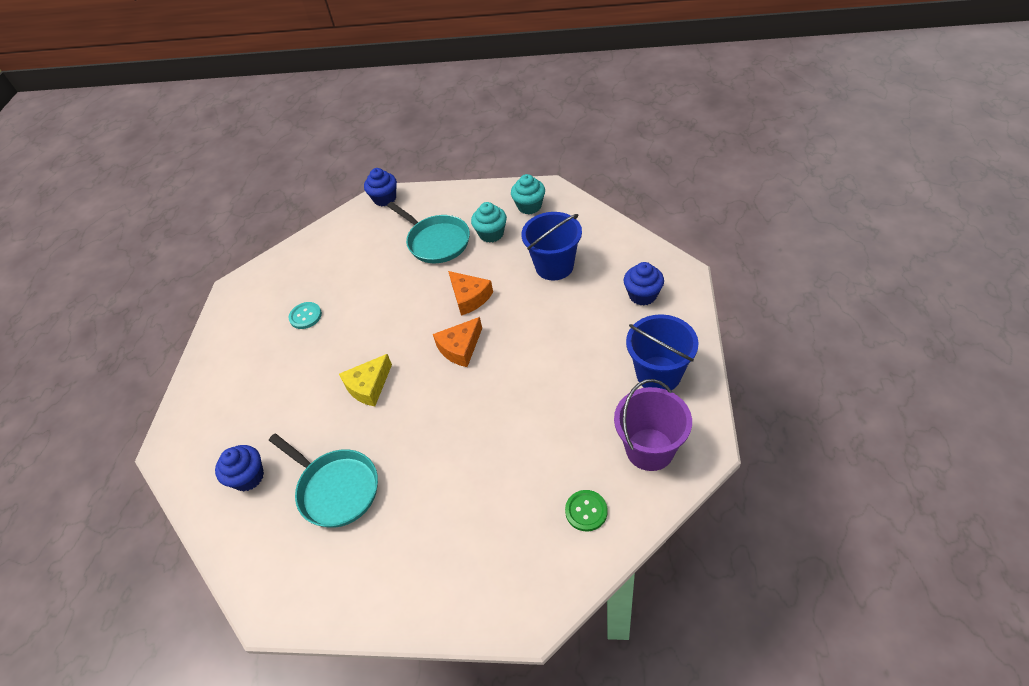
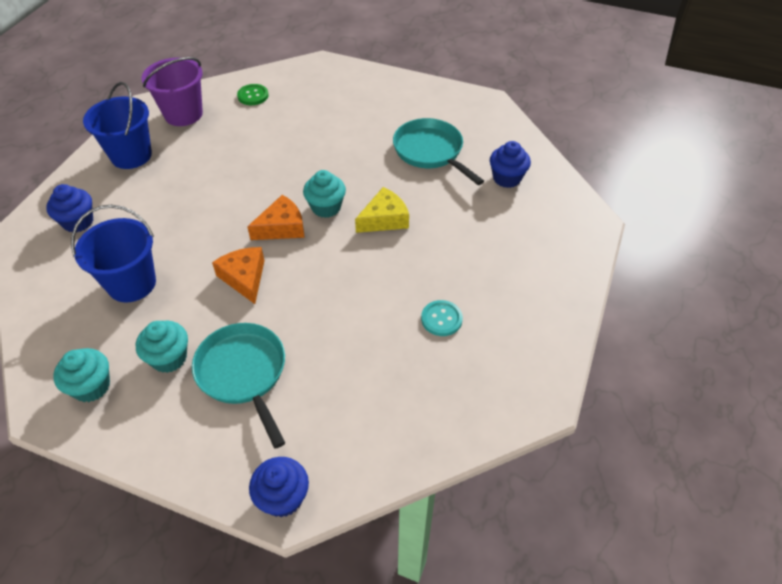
camera: 170 degrees left, 0 degrees up
(428, 380) = (326, 207): none -> turquoise cupcake

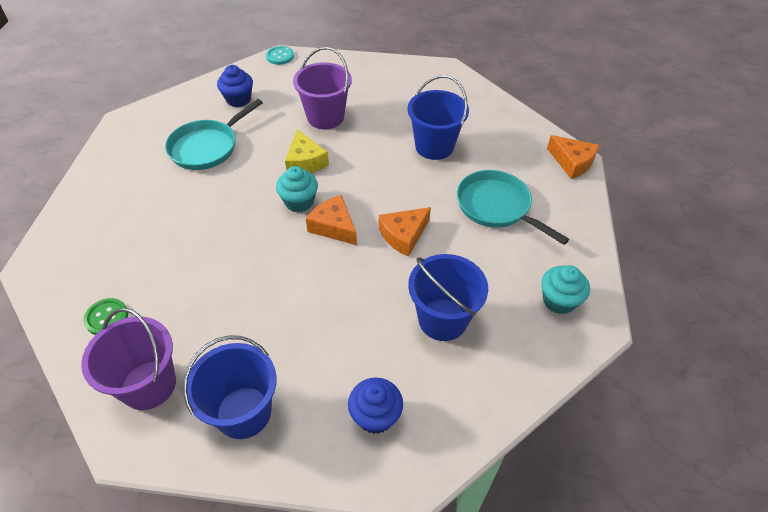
camera: 105 degrees left, 0 degrees up
(169, 358) = (506, 258): turquoise cupcake -> none
(244, 374) = (497, 207): turquoise pan -> turquoise pan turned 90 degrees clockwise
(283, 497) = (572, 162): blue cupcake -> orange cheese
(371, 339) = (434, 146): none -> blue bucket
(384, 219) = (305, 161): yellow cheese -> yellow cheese turned 150 degrees counterclockwise
(441, 319) = (401, 115): turquoise button -> turquoise button (280, 56)
(456, 246) = (325, 117): none -> purple bucket

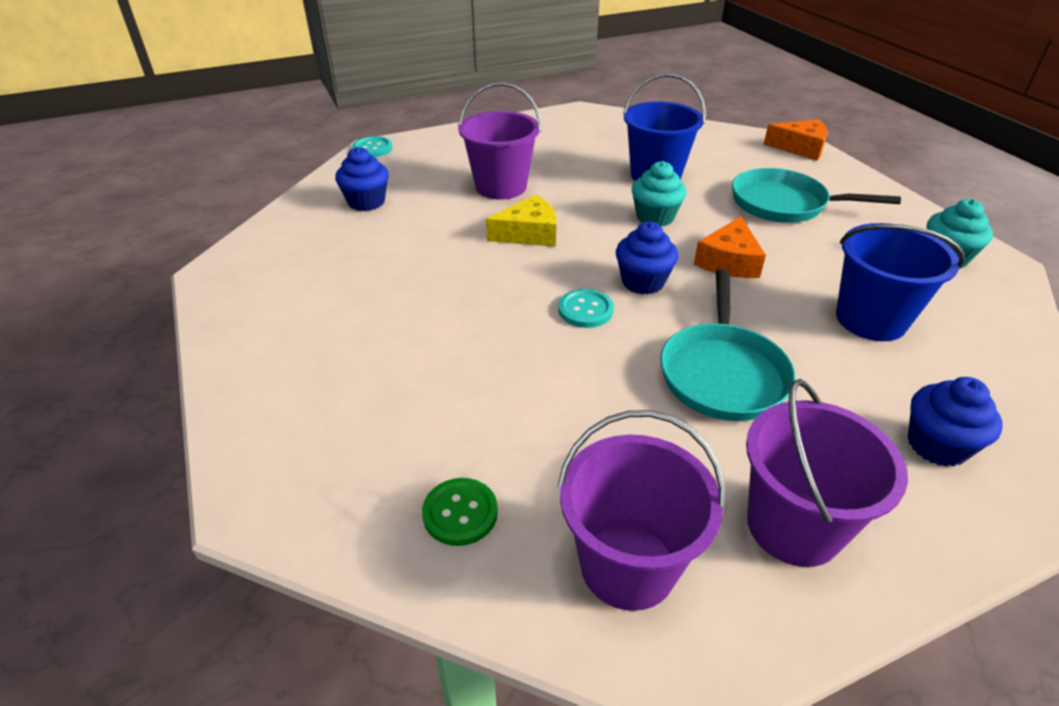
camera: 30 degrees left, 10 degrees down
(207, 147) = (380, 260): turquoise pan -> turquoise pan (722, 372)
(243, 412) = (793, 526): blue bucket -> purple bucket
(280, 231) = (585, 310): none -> turquoise button
(299, 202) = (571, 273): turquoise cupcake -> turquoise cupcake (655, 217)
(305, 161) = (529, 233): yellow cheese -> yellow cheese turned 60 degrees counterclockwise
(333, 226) = (643, 282): orange cheese -> blue cupcake

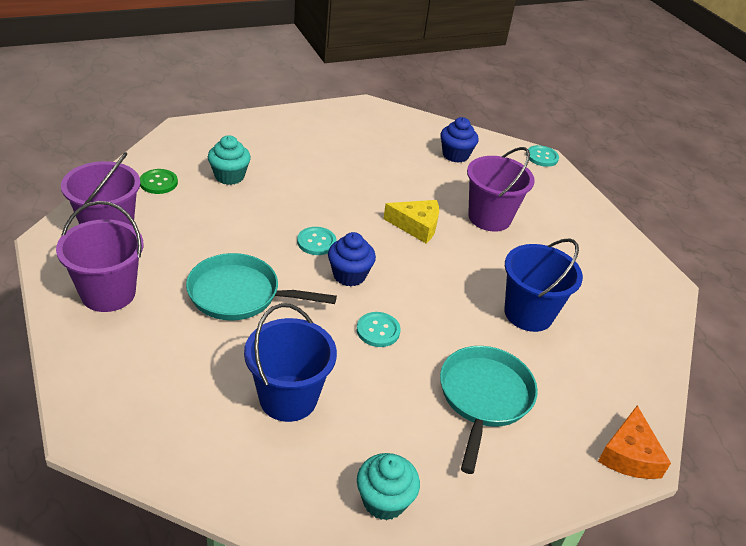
camera: 85 degrees right, 0 degrees up
(529, 233) = (416, 226): yellow cheese -> yellow cheese turned 60 degrees counterclockwise
(655, 217) = (448, 299): turquoise cupcake -> turquoise cupcake (229, 176)
(729, 261) = (378, 330): orange cheese -> turquoise button
(937, 445) = (145, 383): blue cupcake -> none

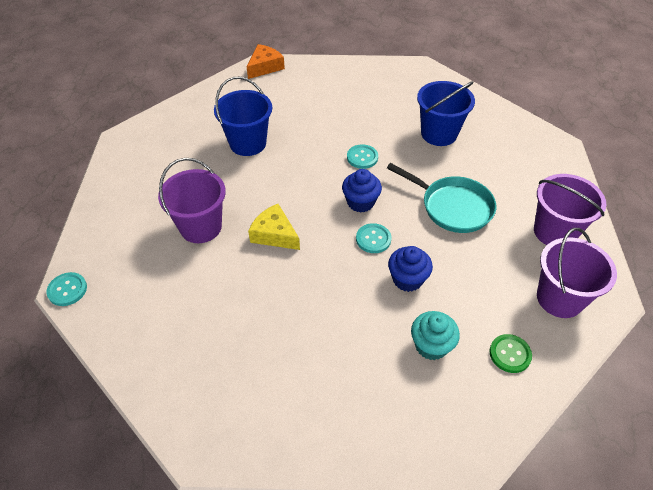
camera: 150 degrees left, 10 degrees up
(384, 501) = (406, 81): turquoise cupcake -> none
(455, 155) = (161, 317): blue cupcake -> blue cupcake (407, 279)
(484, 398) = (321, 107): turquoise pan -> none

